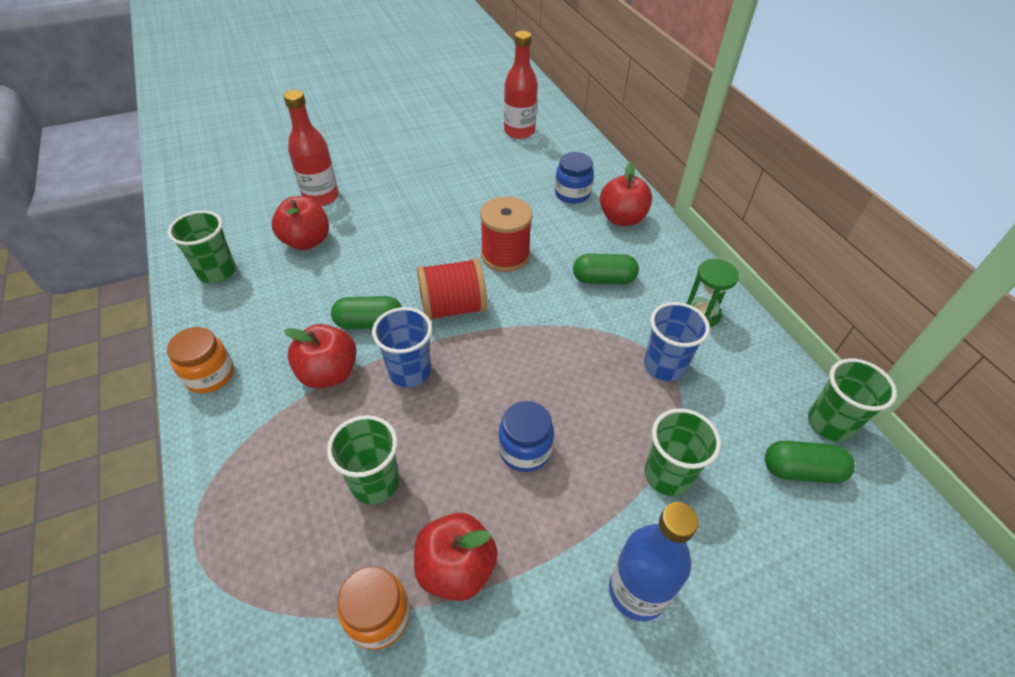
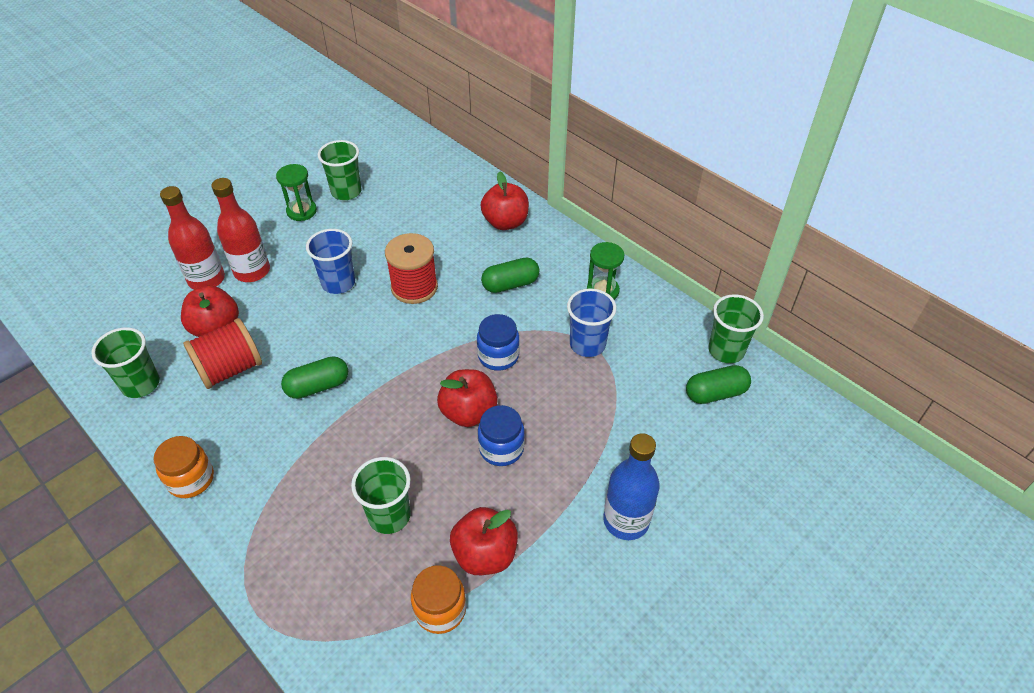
camera: 20 degrees left, 0 degrees up
(329, 373) = (303, 442): red apple -> red apple (468, 412)
(410, 372) = (375, 417): blue cup -> blue cup (338, 283)
(432, 160) = (301, 211): none -> green hourglass
(453, 307) = (388, 349): red spool -> red spool (230, 369)
(519, 132) = (375, 158): red bottle -> red bottle (252, 271)
(572, 194) = (451, 210): blue jar -> blue jar (498, 356)
(667, 475) = (619, 430): green cup -> green cup (346, 192)

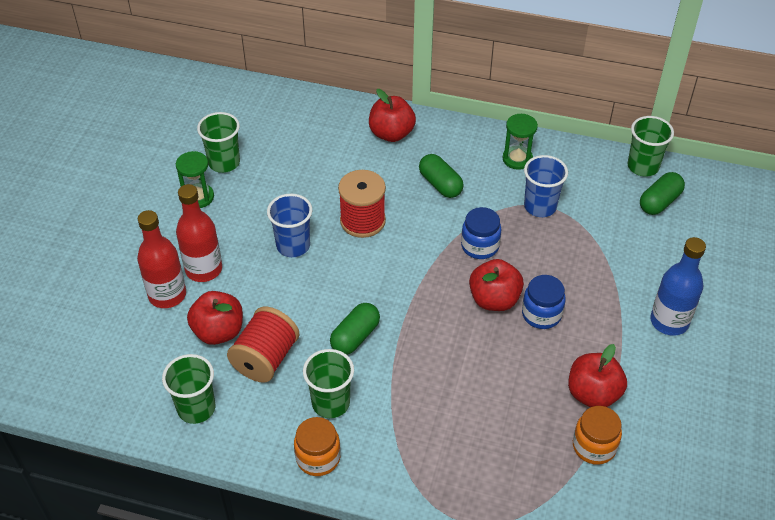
camera: 30 degrees left, 0 degrees up
(389, 515) = (501, 403): green cup -> green cup (331, 403)
(510, 284) = (440, 184): green capsule -> green capsule turned 75 degrees counterclockwise

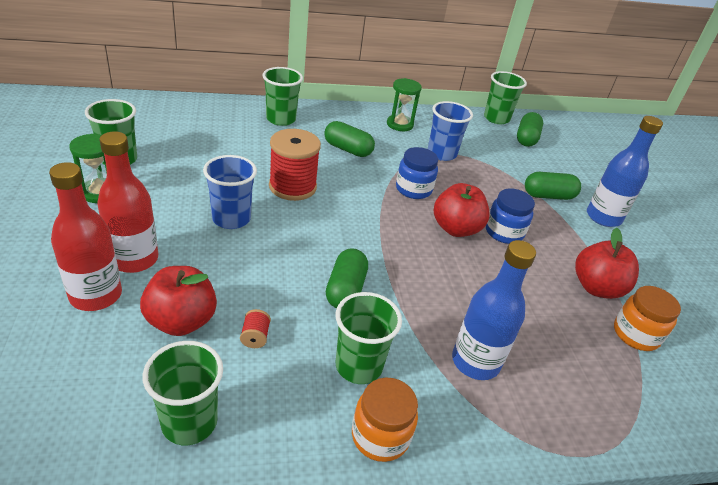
camera: 30 degrees left, 10 degrees down
(265, 358) = (255, 337): red spool -> red spool, size x0.40
(391, 134) = (281, 119): red apple -> green cup
(426, 427) = (475, 362): none -> blue bottle
(625, 282) = (548, 196): none -> green capsule

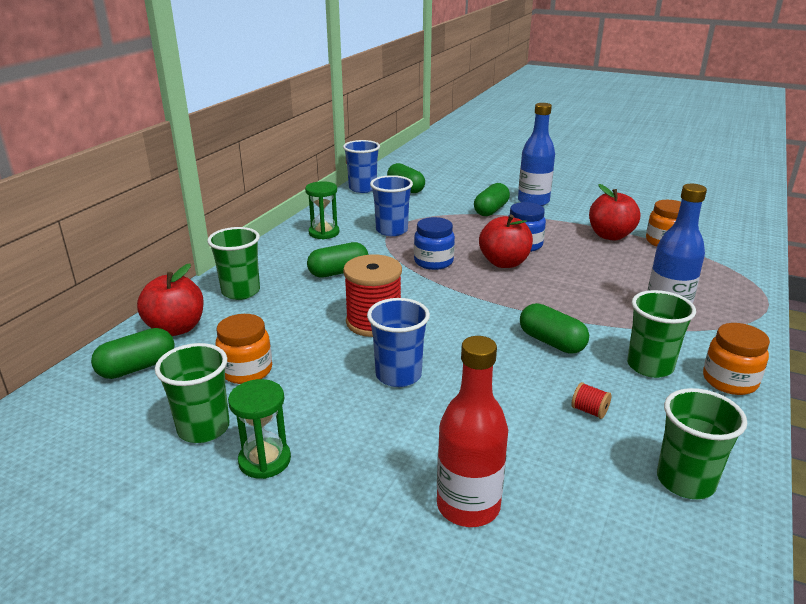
camera: 50 degrees left, 10 degrees down
(134, 259) = (422, 461): red bottle -> none
(164, 115) = (137, 367): none -> green capsule
(181, 321) = (544, 451): red apple -> red apple (176, 328)
(189, 154) = (246, 371): none -> orange jar
(496, 118) = (362, 188): green cup -> blue cup

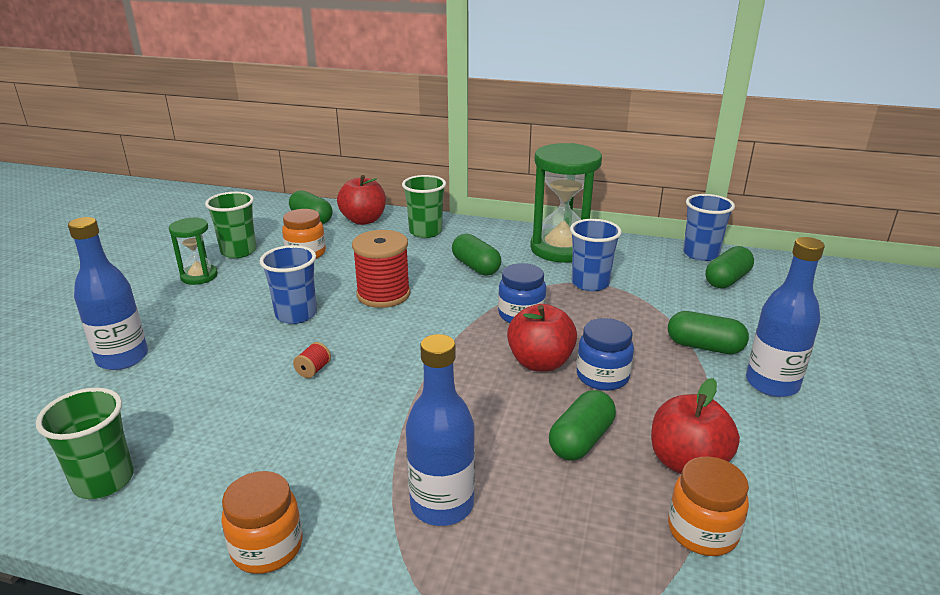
camera: 80 degrees right, 0 degrees up
(324, 233) = (561, 249): green hourglass -> green hourglass, size x1.88
(468, 506) = (122, 358): red bottle -> blue bottle
(551, 342) = (354, 399): green capsule -> green capsule (581, 440)
(589, 411) = (226, 422): red spool -> red spool (313, 370)
(650, 366) = (304, 474): green cup -> none

